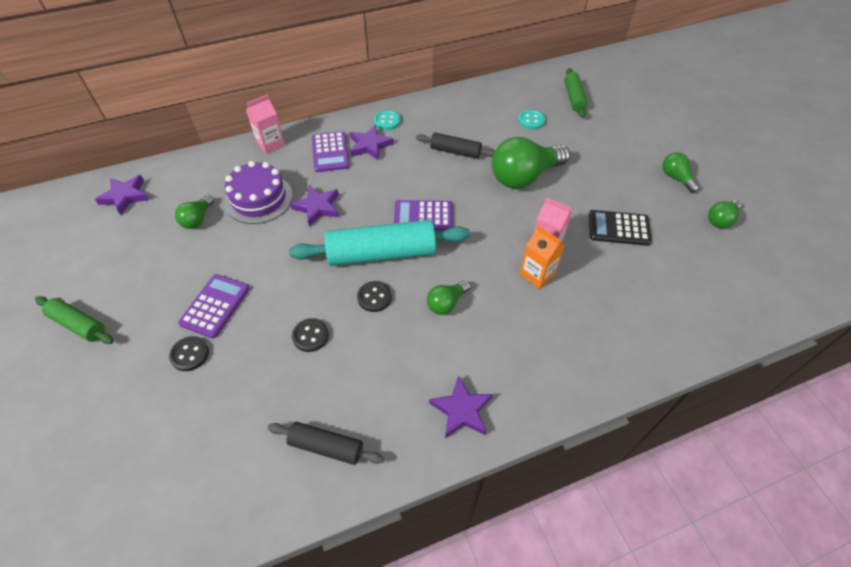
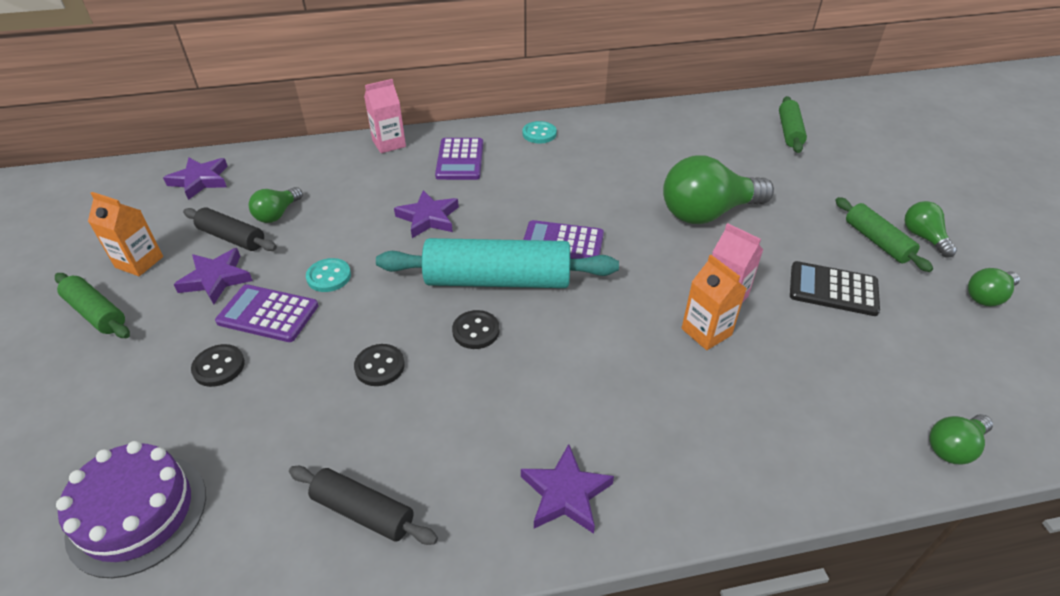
camera: 10 degrees right, 10 degrees down
(98, 276) = (139, 262): none -> orange carton
(215, 306) = (268, 314): purple calculator -> purple calculator turned 105 degrees counterclockwise
(259, 198) = (358, 200): purple cake -> purple cake (137, 513)
(370, 145) = (511, 158): purple star -> purple star (216, 279)
(446, 303) = (572, 351): green light bulb -> green light bulb (954, 447)
(455, 151) = (620, 175): black rolling pin -> black rolling pin (232, 238)
(531, 120) = (727, 151): turquoise button -> turquoise button (329, 276)
(644, 185) = (877, 241): none -> green rolling pin

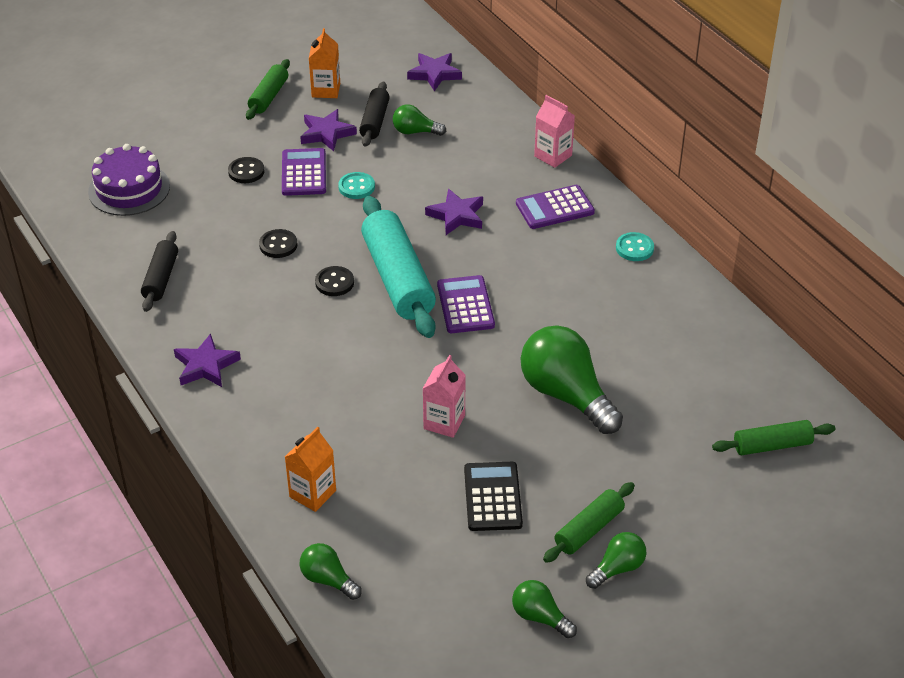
camera: 70 degrees right, 0 degrees up
(706, 332) = (394, 416): orange carton -> orange carton (312, 494)

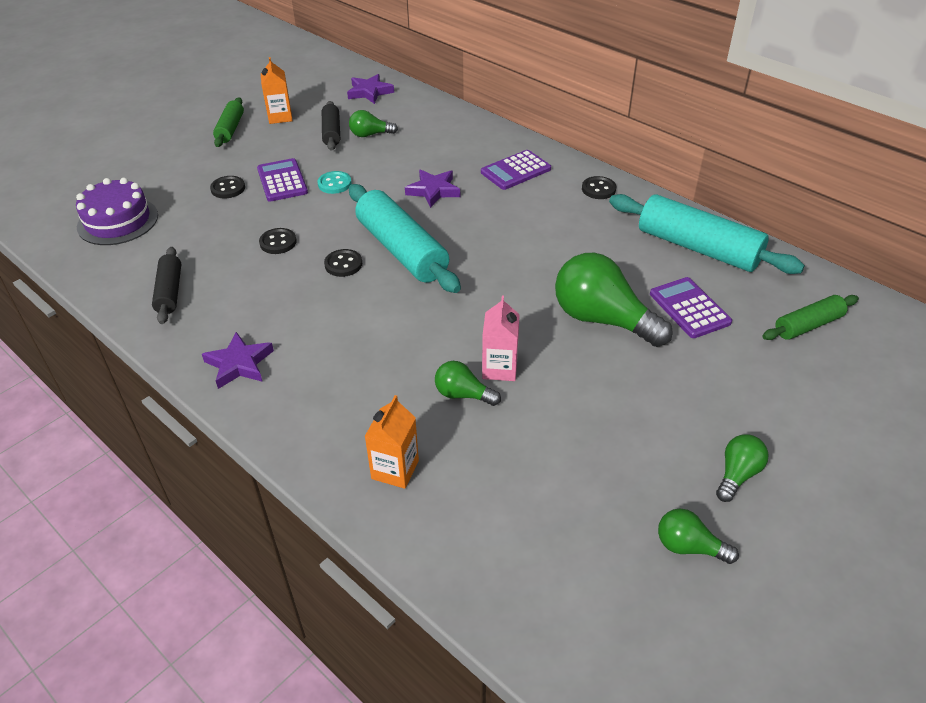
camera: 15 degrees left, 0 degrees up
(326, 133) = (292, 148): purple star -> none
(328, 580) = (447, 562): green light bulb -> green light bulb (463, 394)
(465, 305) = (473, 261): purple calculator -> purple calculator (689, 308)
(492, 497) = (580, 431): black calculator -> none
(553, 156) = (495, 133): pink carton -> none
(588, 529) = (688, 441): green rolling pin -> none
(634, 248) = (598, 189): turquoise button -> black button
(706, 338) = (698, 248): none -> turquoise rolling pin

